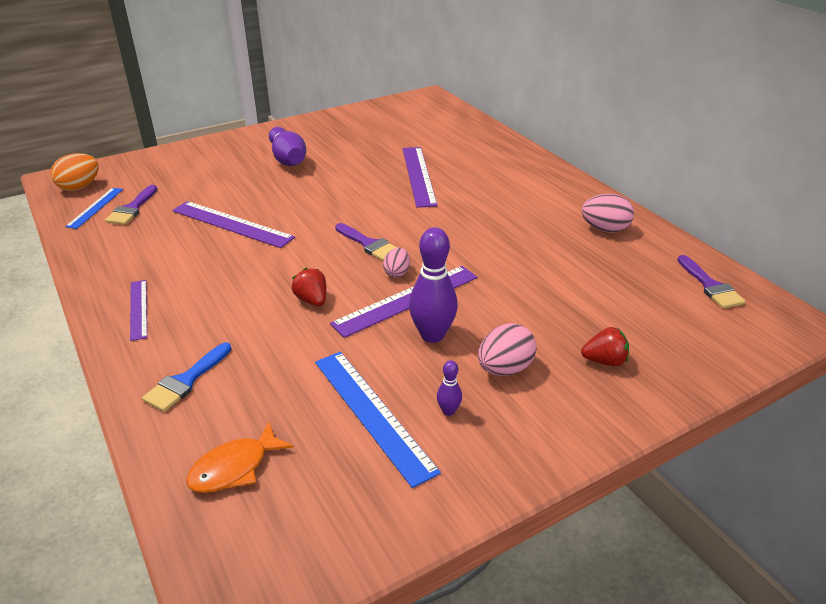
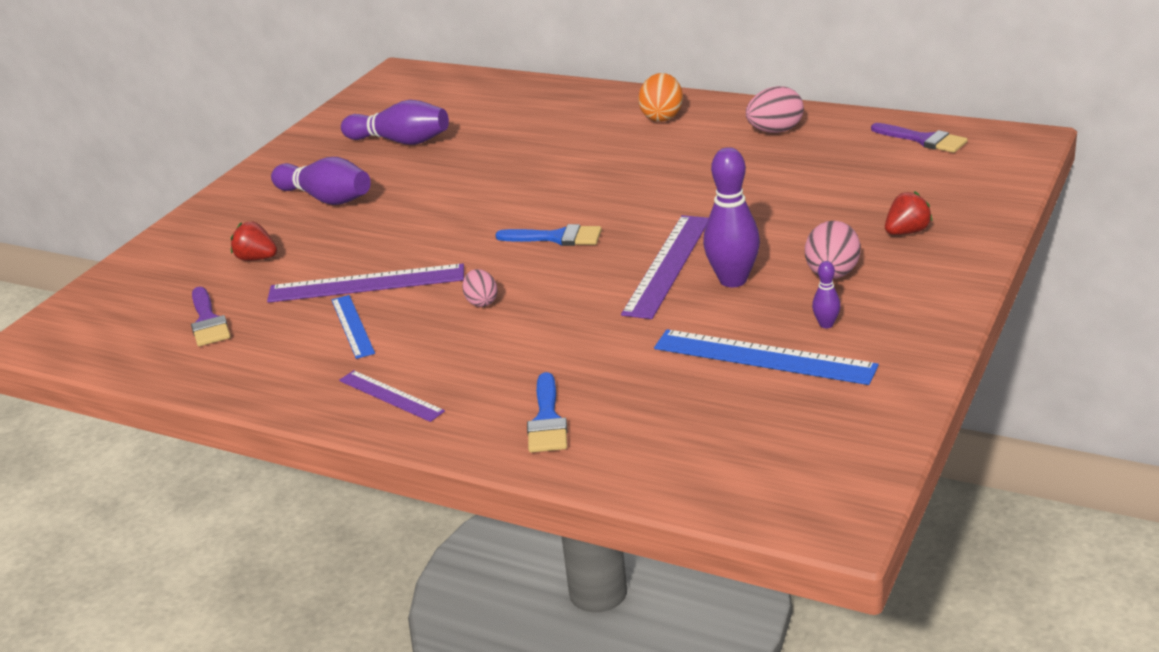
camera: 30 degrees left, 5 degrees down
(80, 187) = (88, 331): orange egg -> orange egg (662, 117)
(95, 207) = (153, 340): blue ruler -> blue ruler (352, 326)
(234, 468) = (699, 449): orange fish -> none
(312, 300) = (572, 306): red strawberry -> red strawberry (256, 259)
(369, 244) = (557, 238): purple brush -> blue brush
(372, 139) = (400, 141): none -> purple bowling pin
(397, 273) = (624, 248): pink egg -> pink egg (481, 302)
(418, 176) = (514, 156): purple ruler -> none

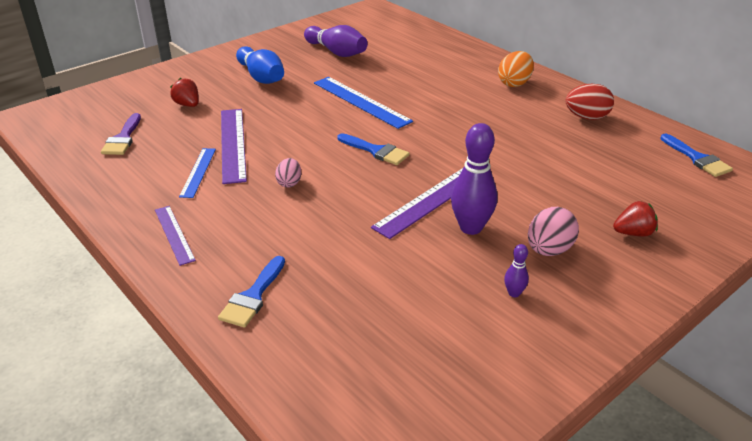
camera: 20 degrees right, 5 degrees up
(326, 199) = (261, 77): purple bowling pin -> blue bowling pin
(366, 284) = (233, 144): purple ruler -> purple ruler turned 60 degrees clockwise
(763, 357) = (445, 304): blue ruler -> blue ruler (361, 102)
(775, 131) = (586, 117): pink egg -> red egg
(924, 140) = (697, 158): purple brush -> blue brush

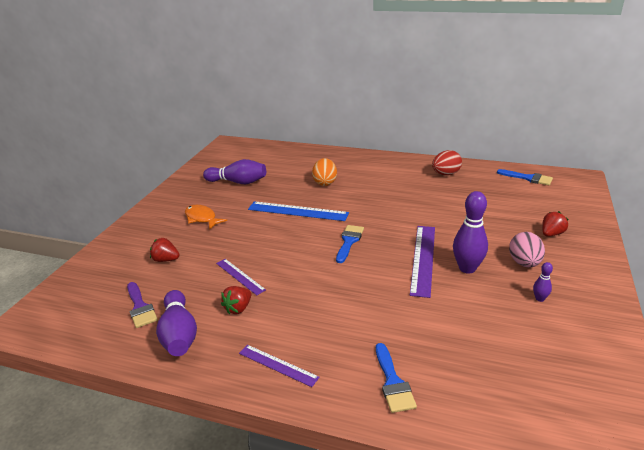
camera: 30 degrees left, 5 degrees down
(127, 173) = (179, 334): none -> purple bowling pin
(198, 172) = (238, 308): blue ruler -> red strawberry
(233, 144) = (240, 276): purple ruler -> purple ruler, size x0.59
(261, 77) = (202, 218): blue bowling pin -> orange fish
(289, 183) = (317, 288): pink egg -> none
(376, 151) = (349, 241): blue brush -> blue brush turned 75 degrees counterclockwise
(514, 83) = (380, 166): orange egg -> orange egg (325, 182)

